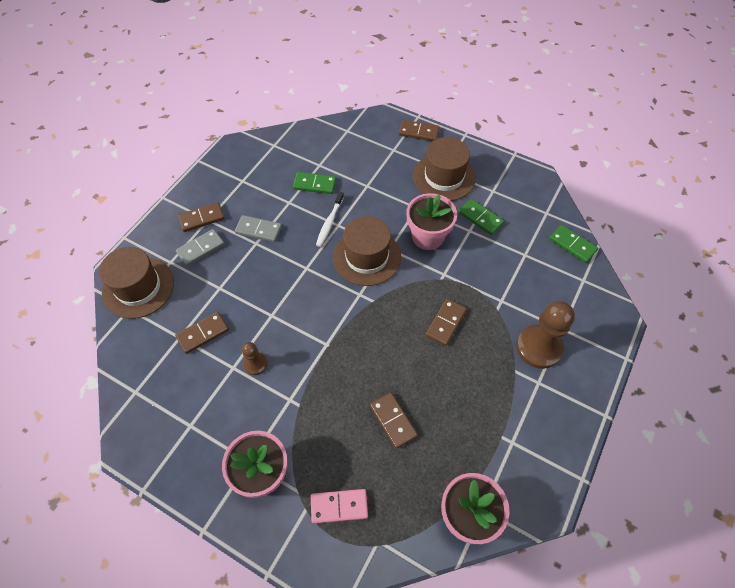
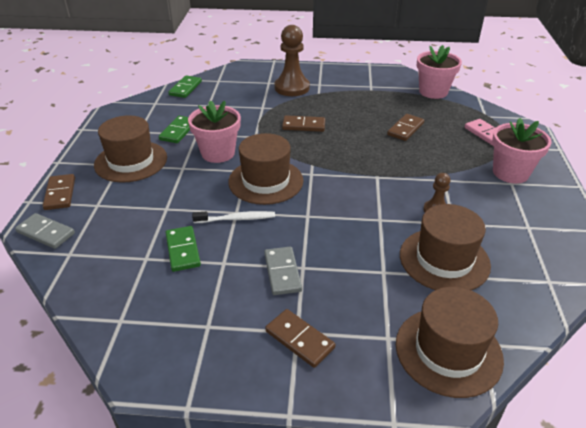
camera: 115 degrees left, 20 degrees down
(200, 248) = (346, 315): grey domino -> grey domino (46, 233)
(203, 333) = (444, 260): brown domino -> brown hat

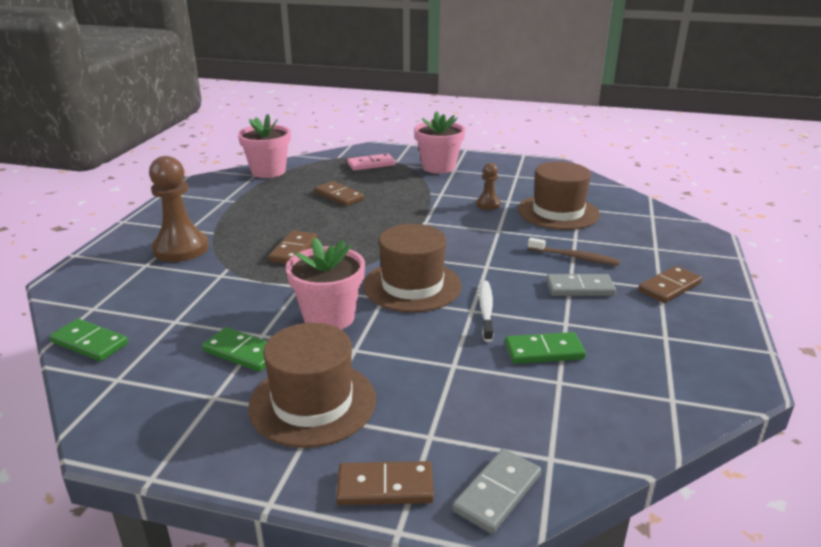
camera: 80 degrees left, 10 degrees down
(342, 270) = (574, 257): none -> brown toothbrush
(448, 351) = (663, 227): brown hat -> none

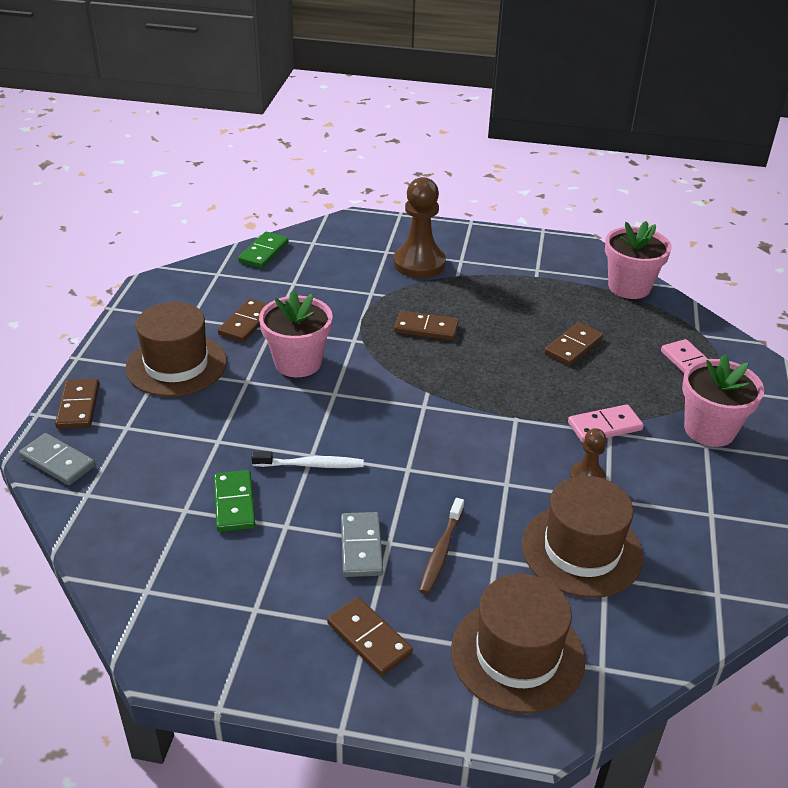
camera: 85 degrees right, 10 degrees up
(242, 352) = (246, 323): green domino -> brown domino
(412, 286) = (358, 412): brown hat -> brown hat (517, 655)
(435, 195) = (604, 426): none -> pink domino

